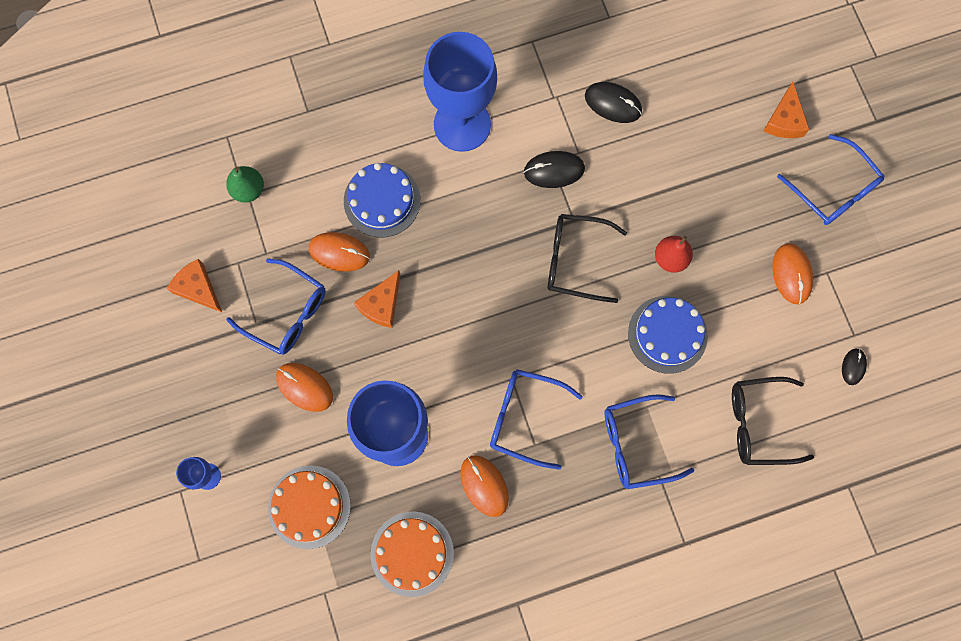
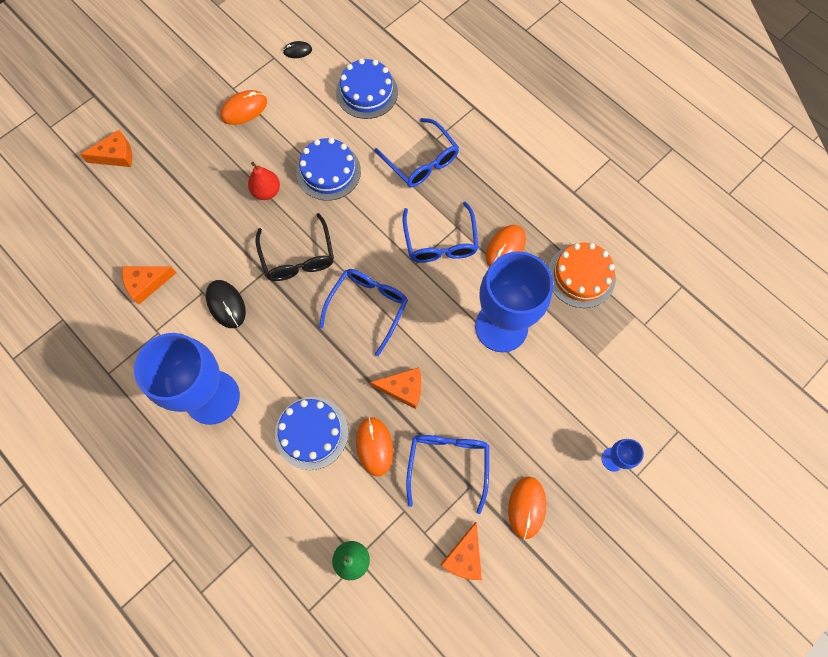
camera: 115 degrees left, 5 degrees down
(304, 387) = (502, 417): orange mouse -> orange mouse (526, 507)
(309, 507) = (590, 366): orange cake -> none
(613, 103) = (146, 283): black mouse -> orange cheese
(759, 423) = (367, 92): black glasses -> blue cake
(833, 189) = (163, 104): blue glasses -> blue glasses (368, 307)

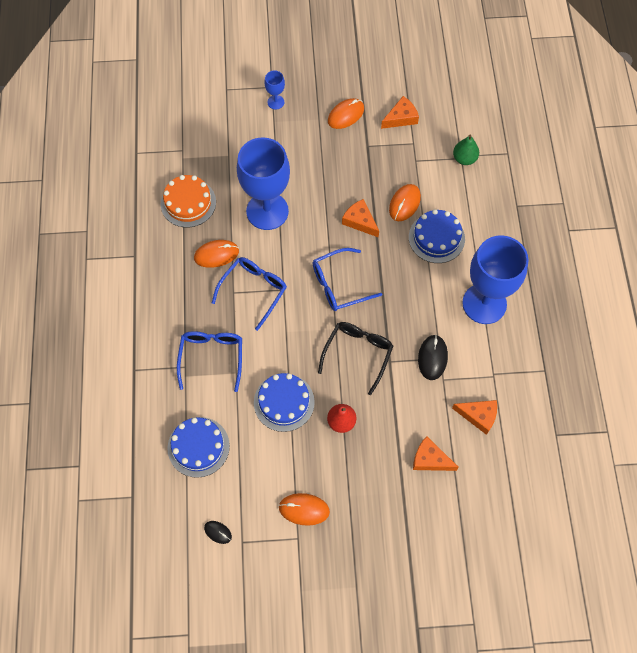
camera: 140 degrees left, 5 degrees down
(116, 155) = (435, 548): orange cheese -> orange cheese (430, 459)
(448, 464) = (370, 164): blue glasses -> none

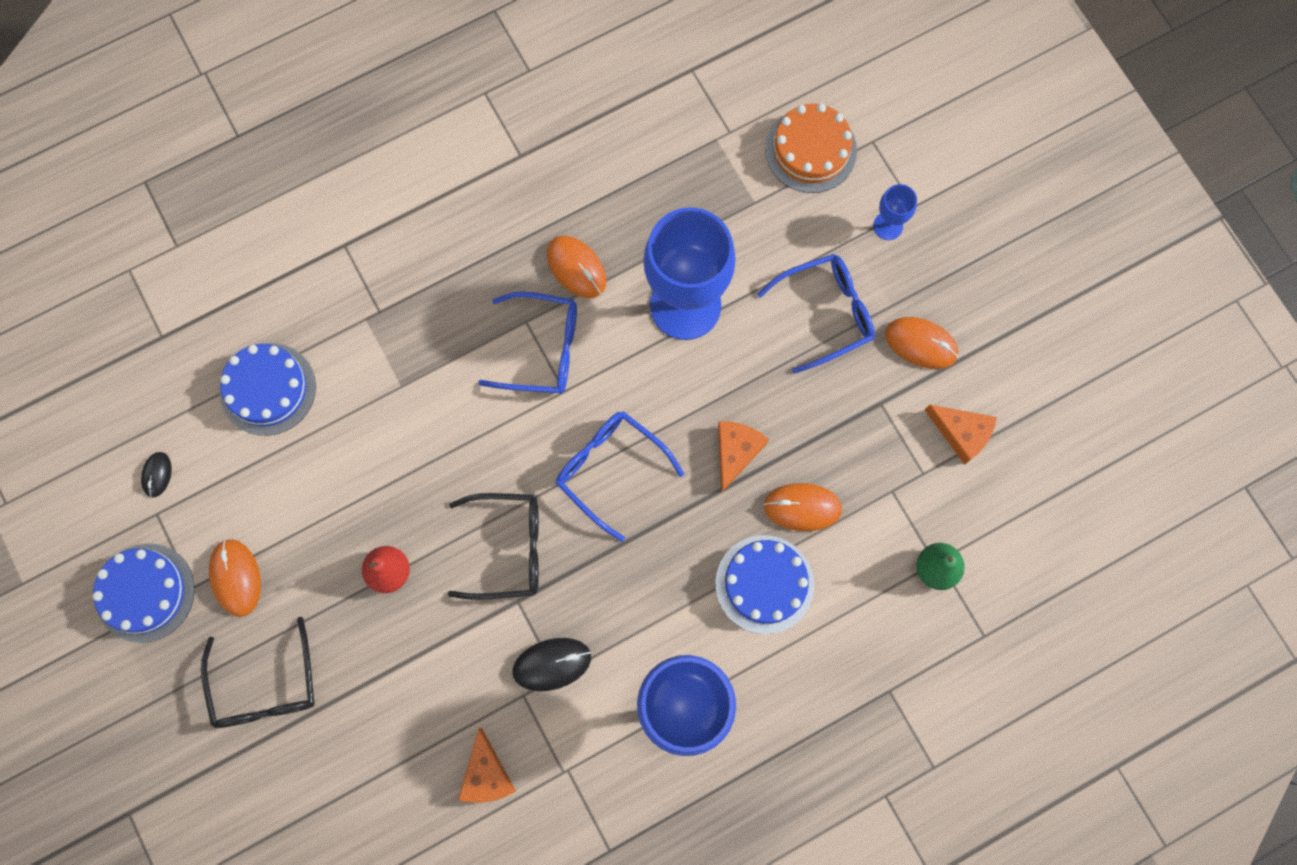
camera: 65 degrees right, 10 degrees up
(188, 203) = (643, 185): orange cake -> orange cake (810, 150)
(211, 357) = (409, 341): blue glasses -> blue glasses (826, 313)
(284, 402) = (384, 475): blue cake -> blue cake (145, 592)
(376, 517) = (265, 686): none -> black glasses
(430, 459) = (386, 728): orange cheese -> none

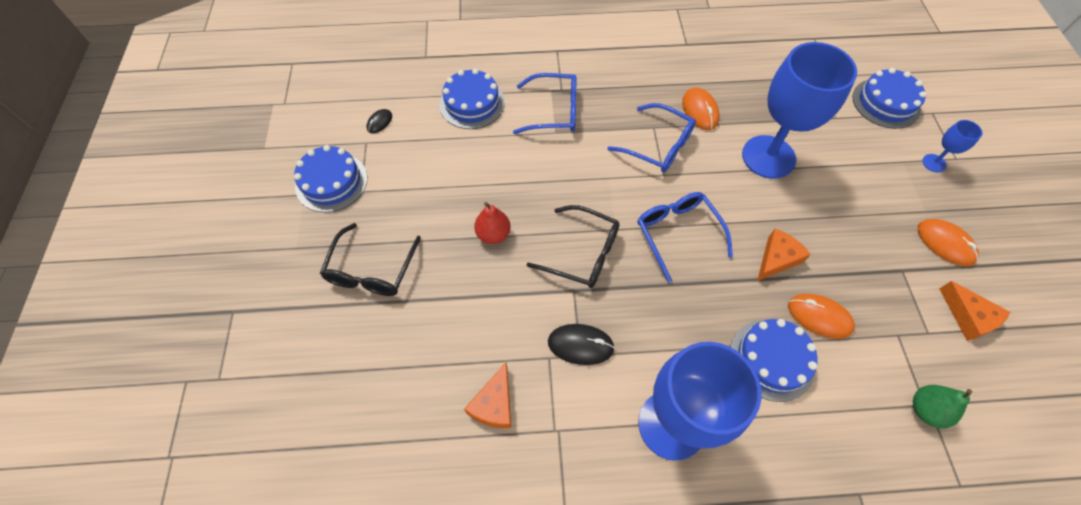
camera: 25 degrees right, 15 degrees down
(236, 578) = (392, 197): orange mouse -> none
(810, 150) = (886, 103): orange cake -> blue cake
(826, 313) = (872, 198): blue glasses -> blue glasses (554, 111)

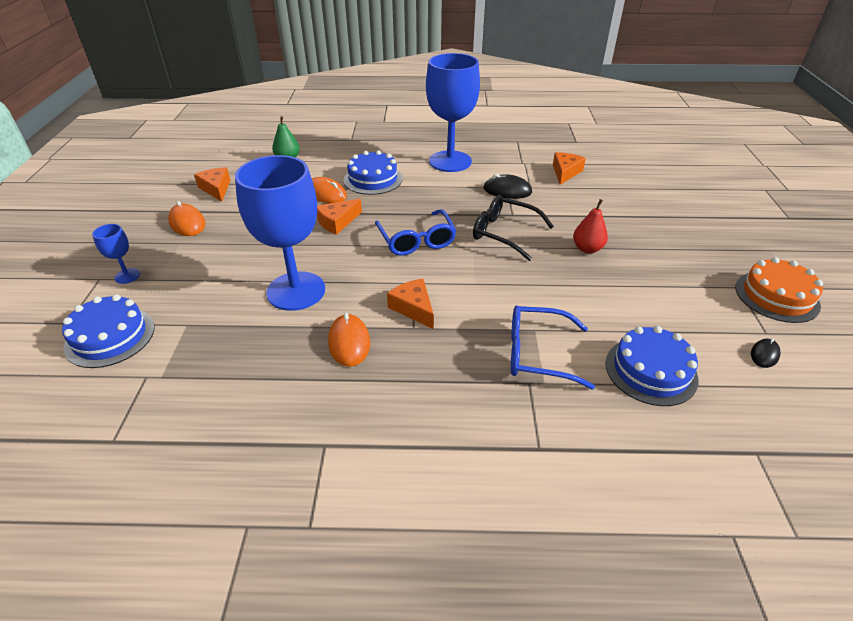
camera: 175 degrees left, 20 degrees down
(331, 182) = (776, 296): blue cake -> orange cake
(371, 270) = (688, 233): black glasses -> none
(658, 146) = (413, 308): blue glasses -> orange cheese

